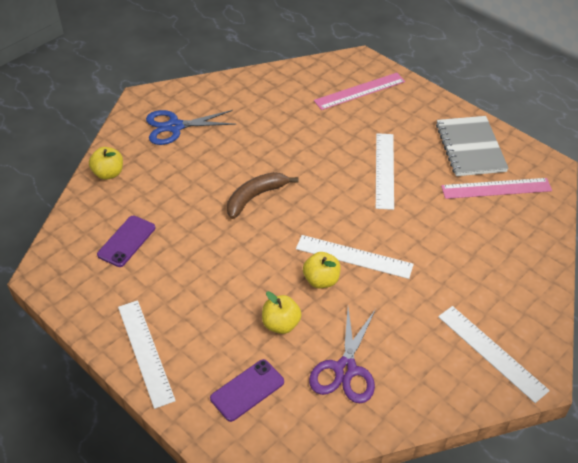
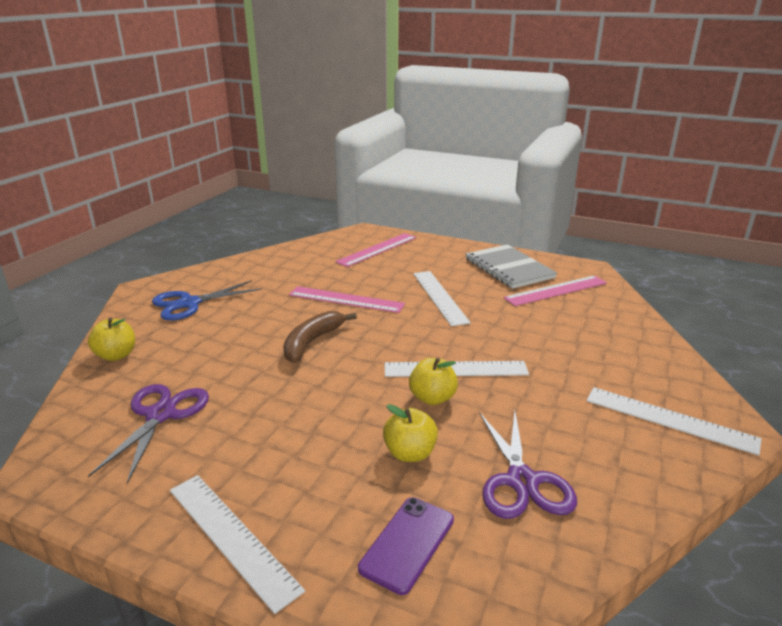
camera: 20 degrees left, 20 degrees down
(126, 241) = (161, 415): purple phone -> purple scissors
(302, 153) = (346, 299): none -> pink ruler

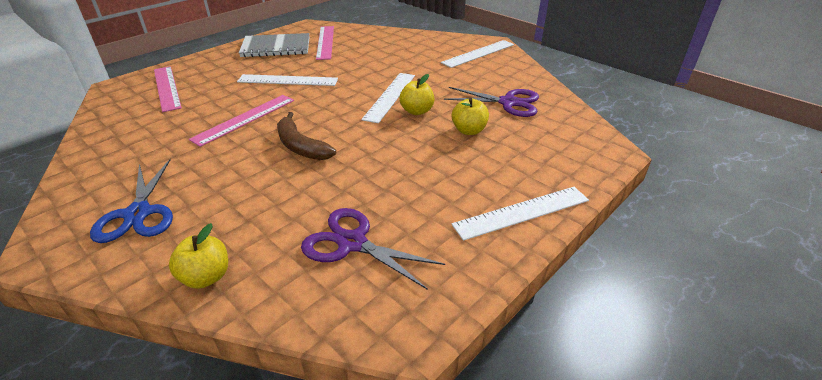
camera: 70 degrees left, 10 degrees up
(407, 543) = (545, 147): purple phone -> none

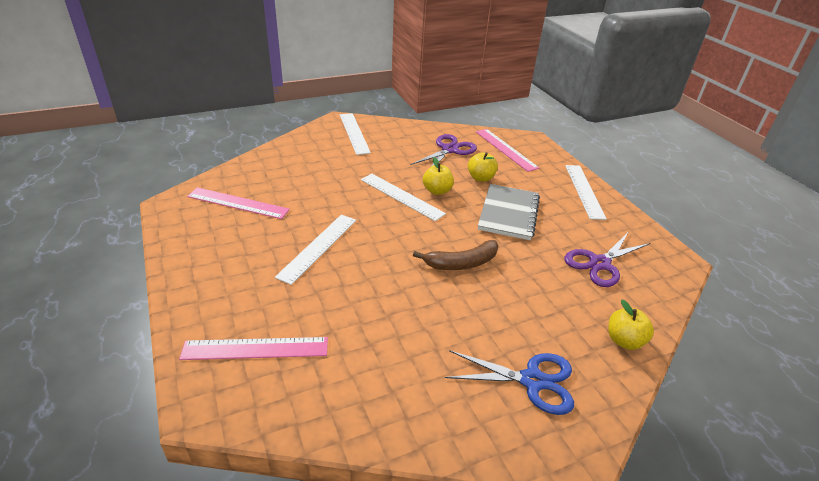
camera: 70 degrees left, 0 degrees up
(245, 119) = (388, 290): pink ruler -> pink ruler (505, 149)
(276, 47) = (215, 240): grey notebook -> grey notebook (508, 213)

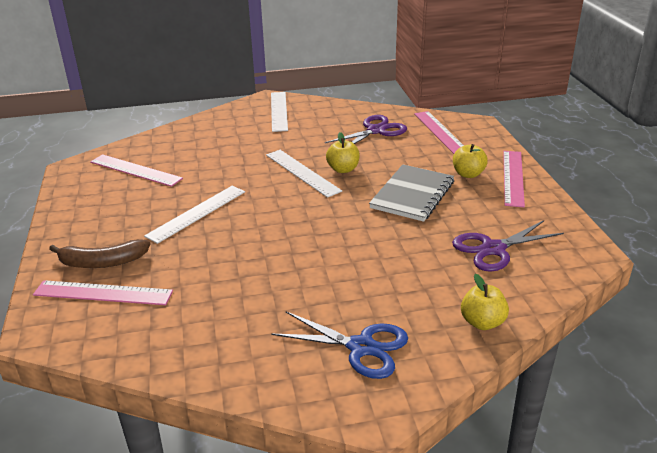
camera: 15 degrees right, 5 degrees down
(461, 263) = (337, 237): brown banana -> brown banana (102, 262)
(480, 178) = (397, 159): yellow apple -> yellow apple (468, 174)
(584, 191) = (513, 177): white ruler -> pink ruler

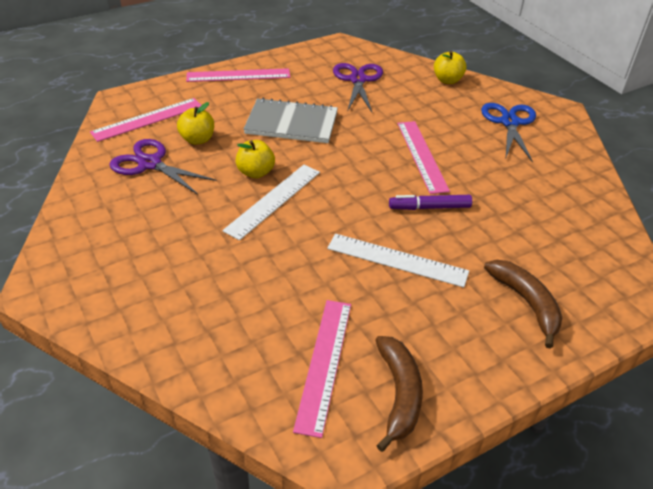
camera: 110 degrees left, 10 degrees up
(89, 190) = (399, 394): none -> brown banana
(103, 293) = (565, 280): pink ruler -> pink ruler (421, 156)
(245, 244) = (429, 207): none -> purple marker
(279, 111) = (93, 263): white ruler -> none
(468, 174) = (240, 97): yellow apple -> yellow apple (197, 139)
(493, 249) = (358, 80): purple scissors -> purple scissors turned 135 degrees counterclockwise

